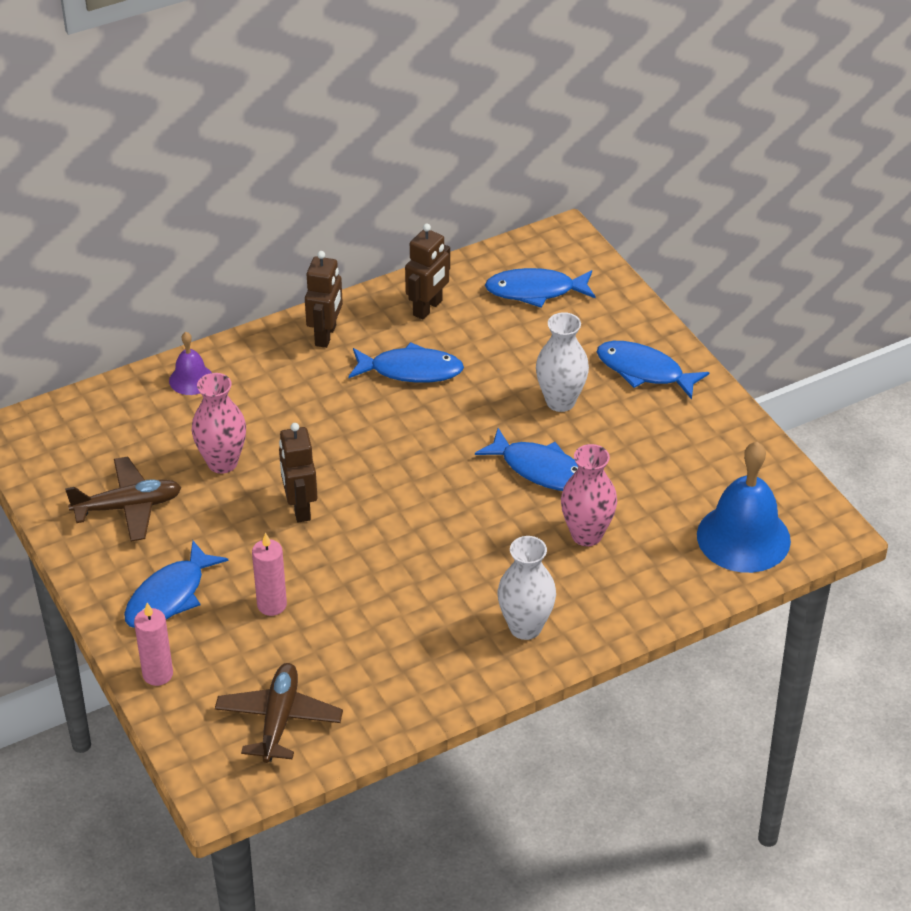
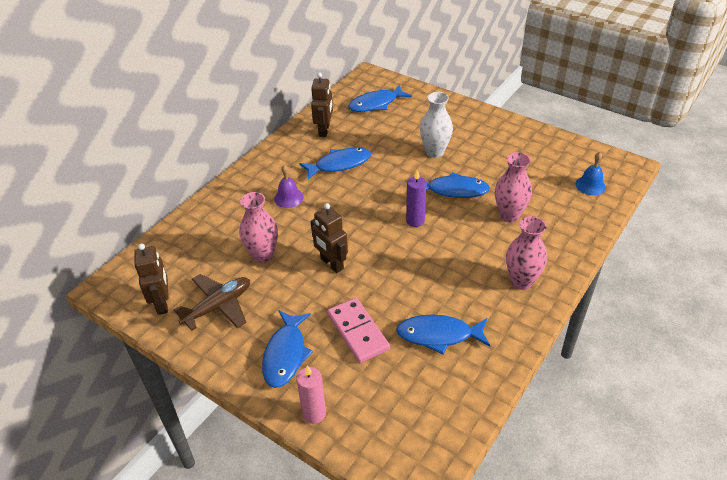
camera: 25 degrees left, 0 degrees up
(191, 379) = (209, 214): purple bell -> purple bell (288, 198)
(272, 605) = (358, 332): pink candle -> pink domino
(279, 720) = (420, 409): brown plane -> none
(326, 335) = (276, 163): brown robot -> brown robot (162, 303)
(452, 492) = (415, 221): none -> purple candle
(525, 627) = (521, 281): white vase -> pink vase
(644, 371) = (465, 123): blue fish -> blue fish (439, 335)
(743, 537) = (590, 185): blue bell -> blue bell, size x0.51

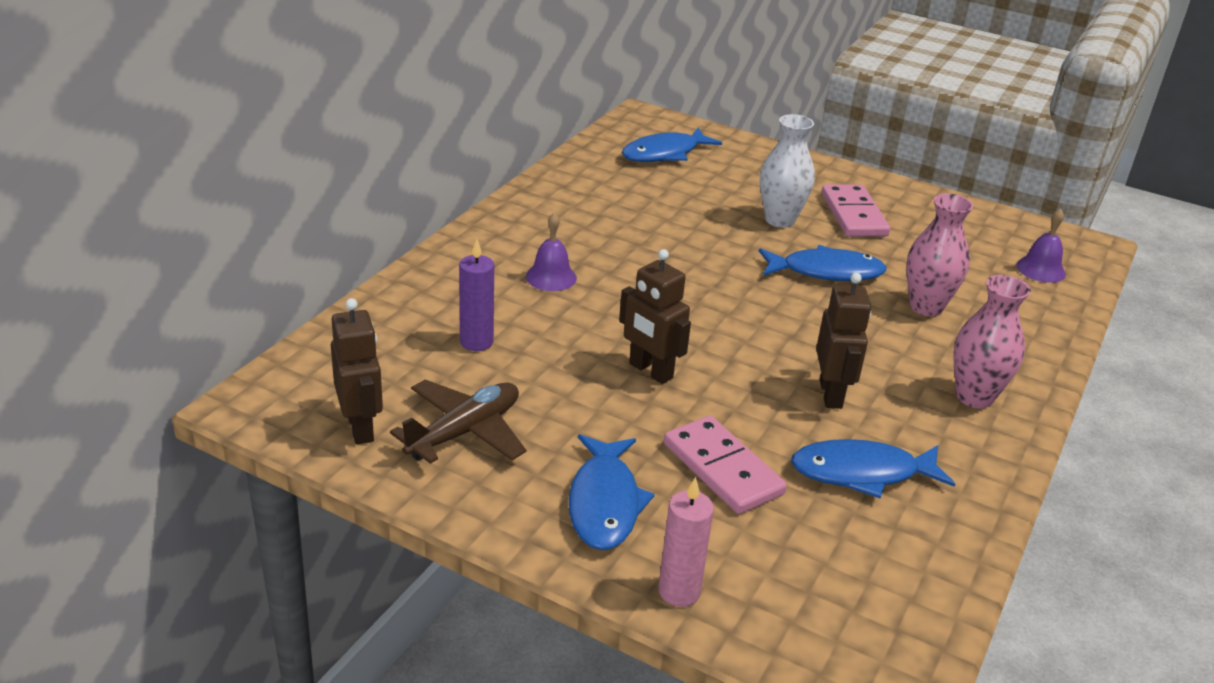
camera: 10 degrees left, 10 degrees down
(263, 255) = (527, 358): pink vase -> none
(324, 130) = (588, 186): brown robot -> brown robot (831, 394)
(339, 164) = (626, 233): blue fish -> none
(415, 221) = (775, 312): purple candle -> purple candle (476, 342)
(482, 147) = (854, 215): none -> pink domino
(590, 185) = (1040, 269): blue bell -> purple bell

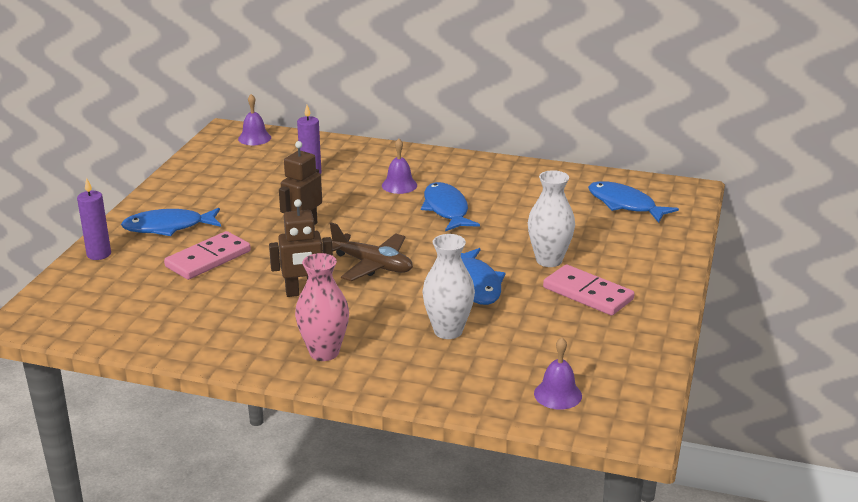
camera: 80 degrees right, 5 degrees down
(305, 379) = (254, 138): none -> purple bell
(361, 427) = (216, 158): brown robot -> none
(464, 432) = (221, 183): brown plane -> brown plane (372, 265)
(679, 591) = (99, 254): pink candle -> purple candle
(854, 215) = (587, 294): pink domino -> pink domino turned 60 degrees clockwise
(862, 473) = (216, 306): blue fish -> blue fish (446, 209)
(926, 307) = (448, 331): pink vase -> white vase

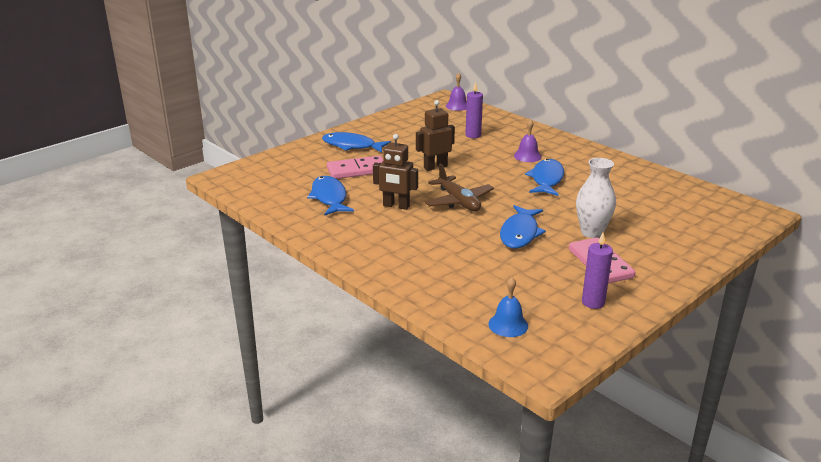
camera: 30 degrees right, 0 degrees up
(99, 254) = (297, 151): purple candle -> purple candle (593, 302)
(324, 352) = (373, 246): pink vase -> none
(448, 331) = (469, 258): white vase -> none
(558, 394) = (508, 325): purple bell -> blue bell
(625, 204) = (693, 210): blue fish -> blue fish (329, 197)

